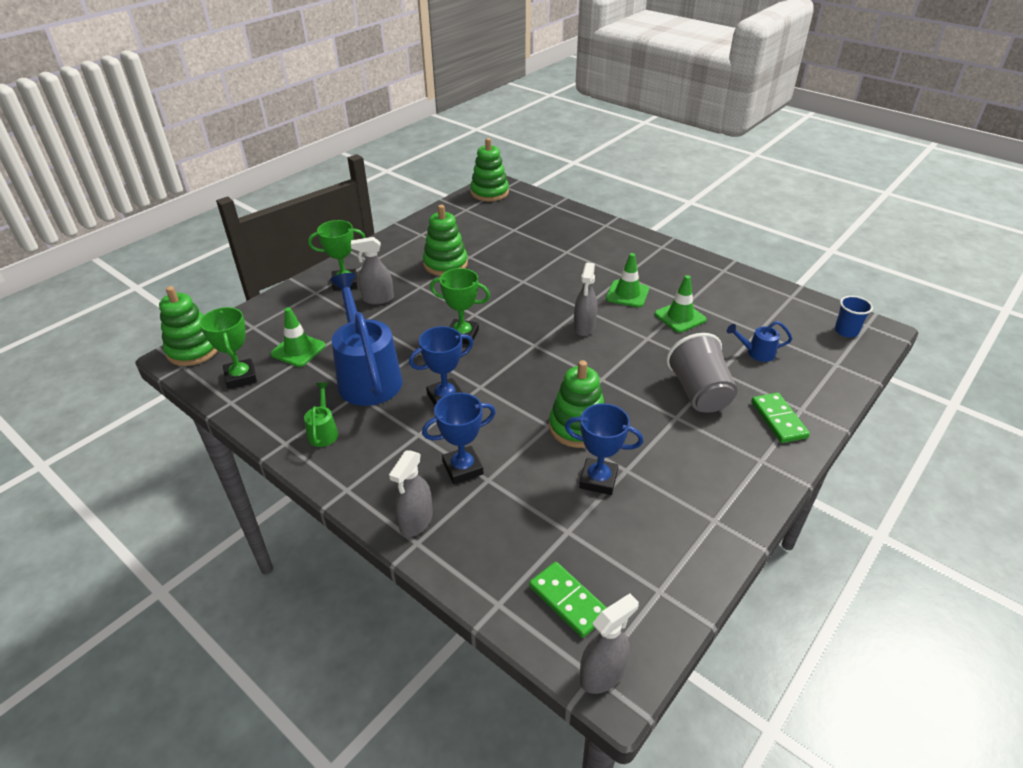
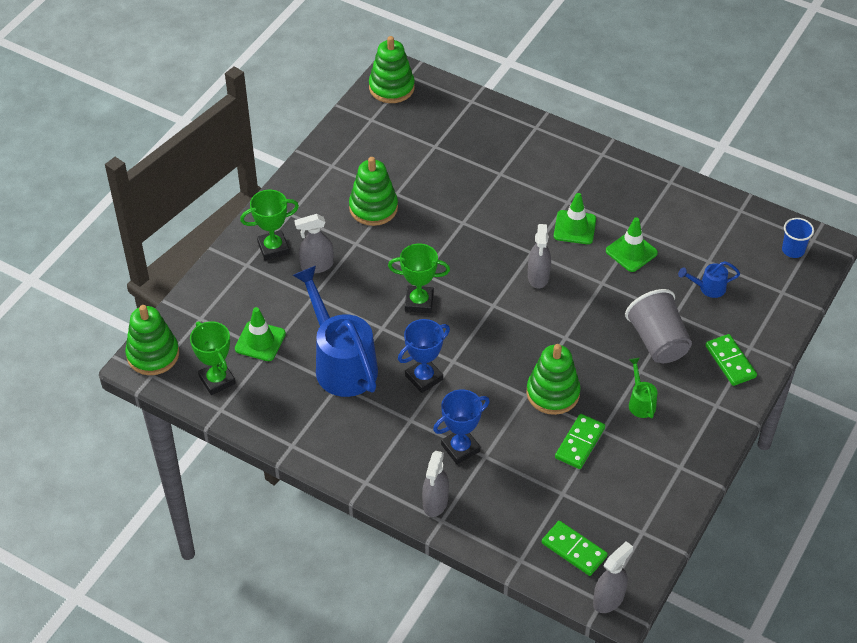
camera: 10 degrees left, 10 degrees up
(323, 432) = (323, 429): green watering can -> green watering can (640, 402)
(598, 480) = (580, 443): blue trophy -> green domino

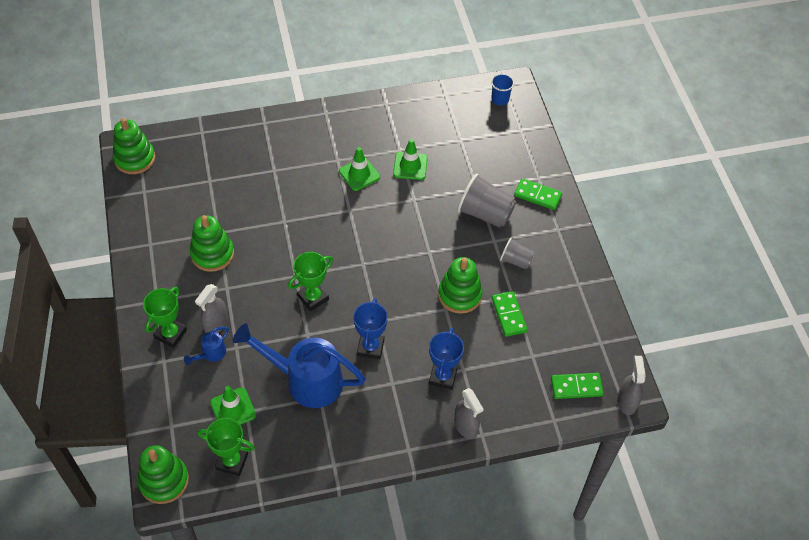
camera: 45 degrees left, 5 degrees up
(538, 277) = (371, 224): grey spray bottle -> none
(640, 402) = (516, 260): green watering can -> grey cup
(708, 288) = (478, 157): blue watering can -> blue watering can (211, 354)

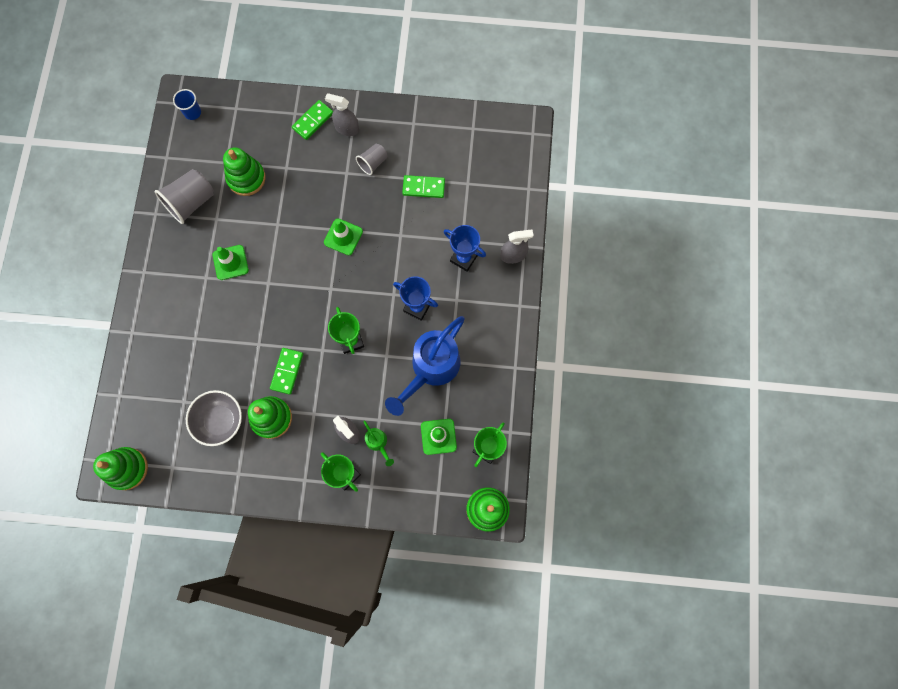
camera: 70 degrees left, 20 degrees up
(198, 214) = (220, 421): none -> grey bowl
(211, 354) = (378, 443): blue watering can -> green watering can
(410, 166) = (239, 215): green traffic cone -> green traffic cone (343, 237)
(460, 295) = (391, 219): green stacking toy -> green stacking toy (246, 178)
(485, 213) = (315, 170): grey cup -> grey cup (191, 202)
(576, 387) = (505, 161): green domino -> green domino (287, 371)
(626, 401) = (529, 130): grey spray bottle -> grey spray bottle (347, 129)

